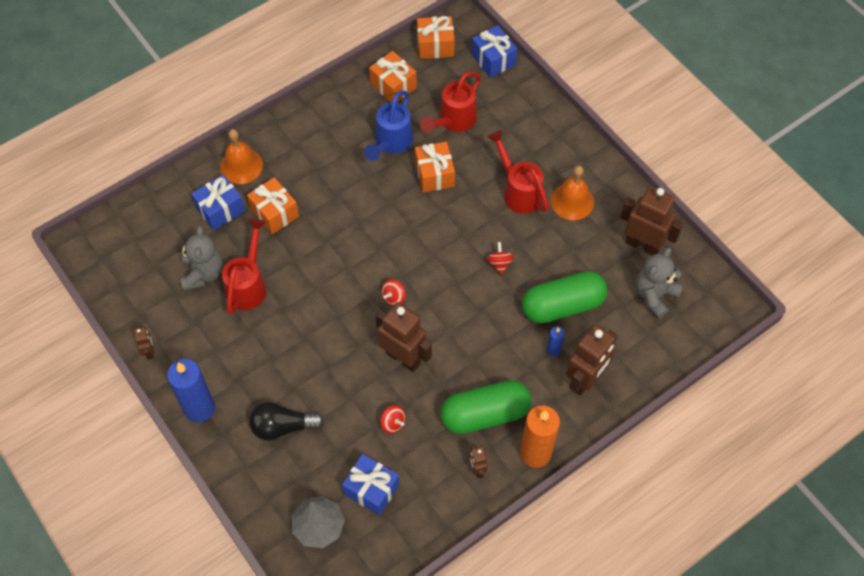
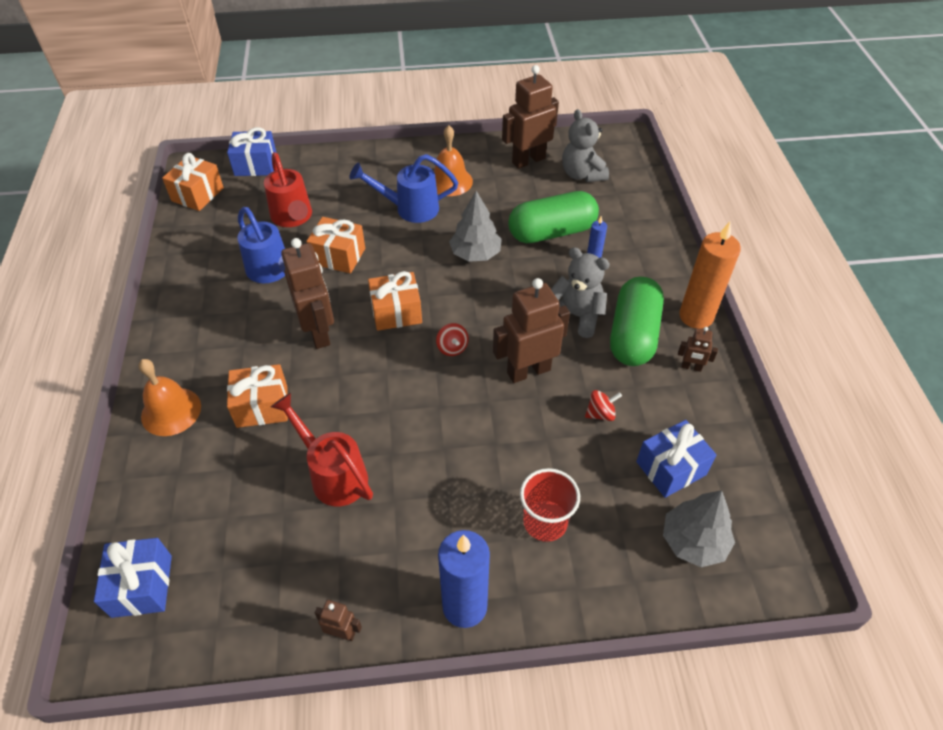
camera: 60 degrees left, 10 degrees down
(203, 273) = (279, 516): grey teddy bear -> grey teddy bear (576, 316)
(220, 209) = (209, 458): blue gift -> blue gift (142, 586)
(283, 427) = (545, 522): black light bulb -> red cup
(393, 85) = (208, 242): orange gift -> orange gift (396, 312)
(499, 263) = (475, 254): red spinning top -> grey tree
(518, 191) = (409, 209): red watering can -> blue watering can
(562, 305) = (551, 232): green capsule -> green capsule turned 60 degrees clockwise
(585, 380) = (638, 250): brown robot -> brown robot (319, 332)

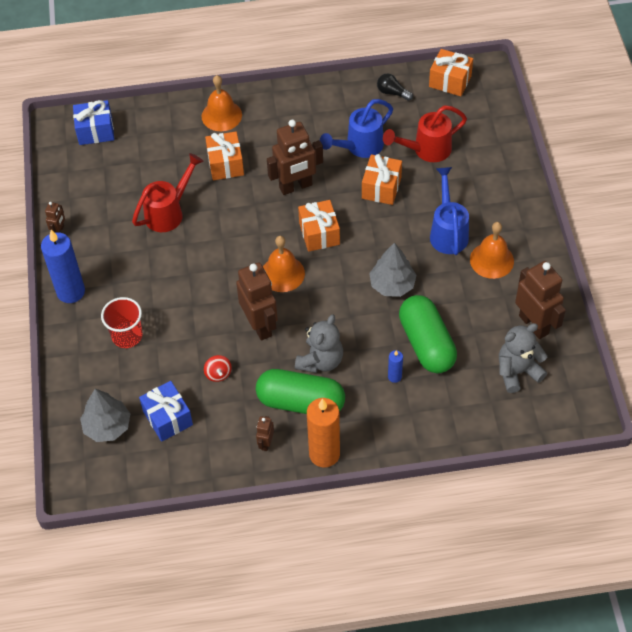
camera: 90 degrees right, 5 degrees up
(196, 240) = (392, 92): none -> black light bulb
(256, 165) = (495, 112): blue gift -> none
(452, 348) = (282, 273): red spinning top -> orange bell

